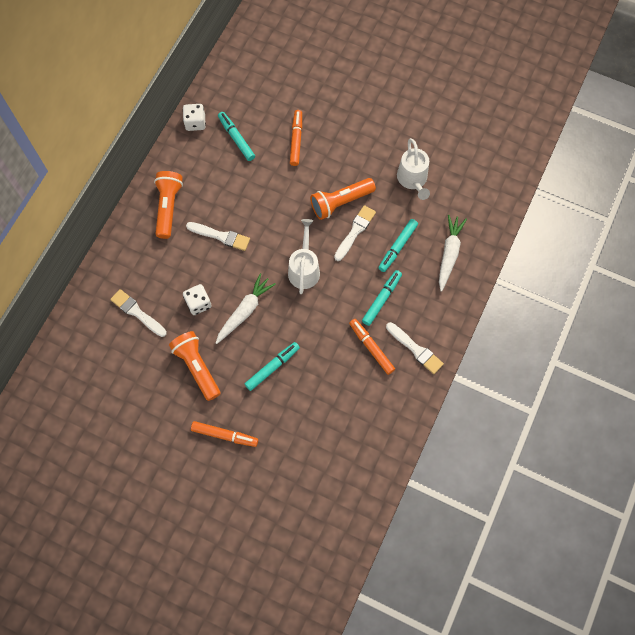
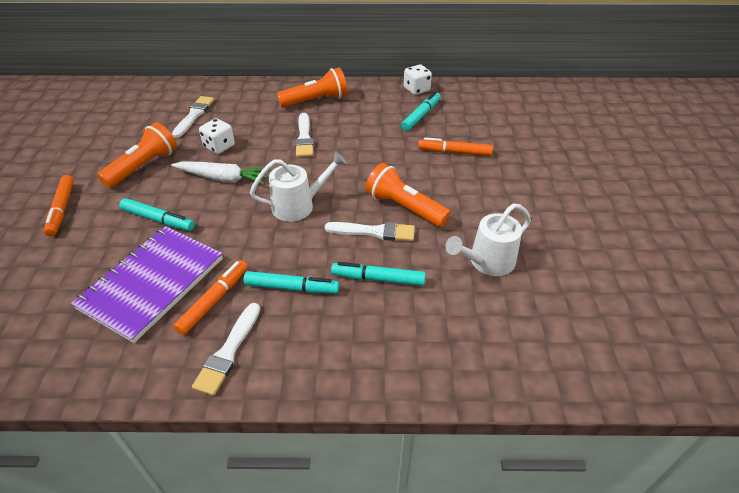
camera: 65 degrees right, 25 degrees down
(296, 140) = (454, 152): orange marker -> orange marker turned 150 degrees counterclockwise
(338, 382) = (152, 283): none -> purple notebook
(449, 254) = (404, 340): white carrot -> none

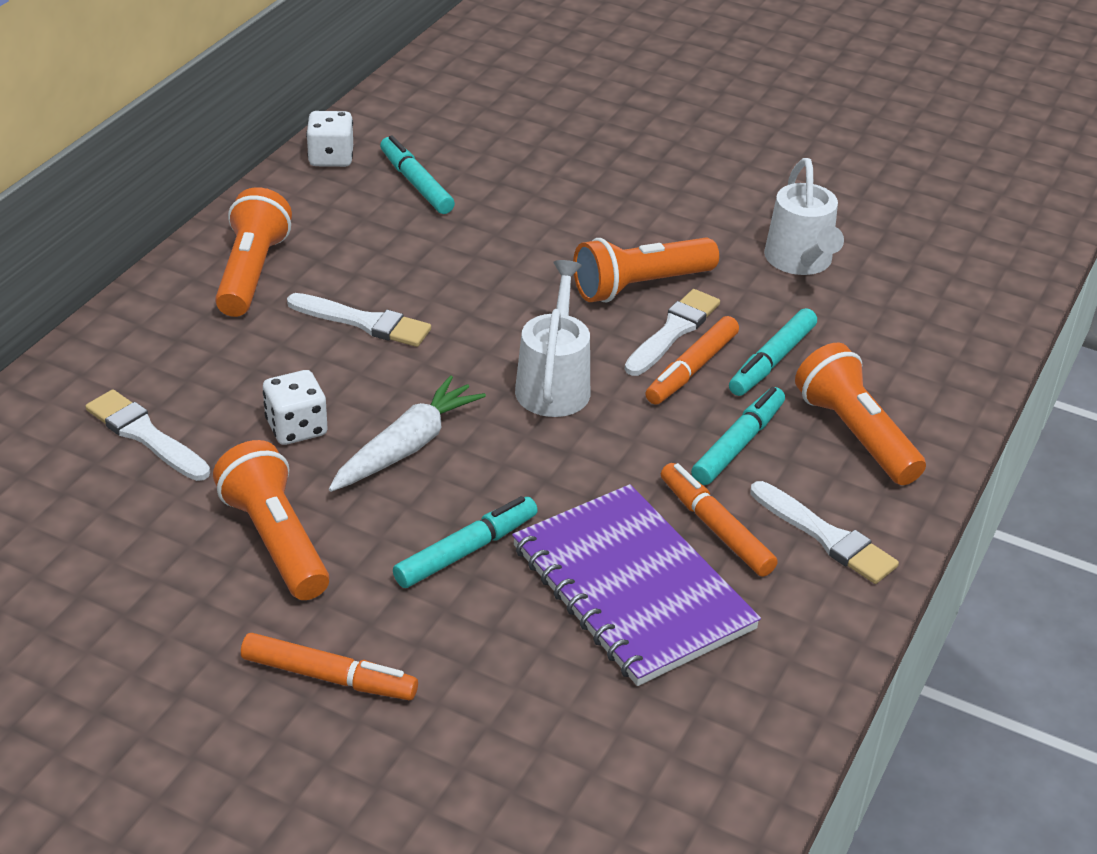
camera: 65 degrees left, 5 degrees down
(333, 337) = (855, 434): none -> orange flashlight
(454, 152) = (545, 192): orange marker -> orange marker (691, 369)

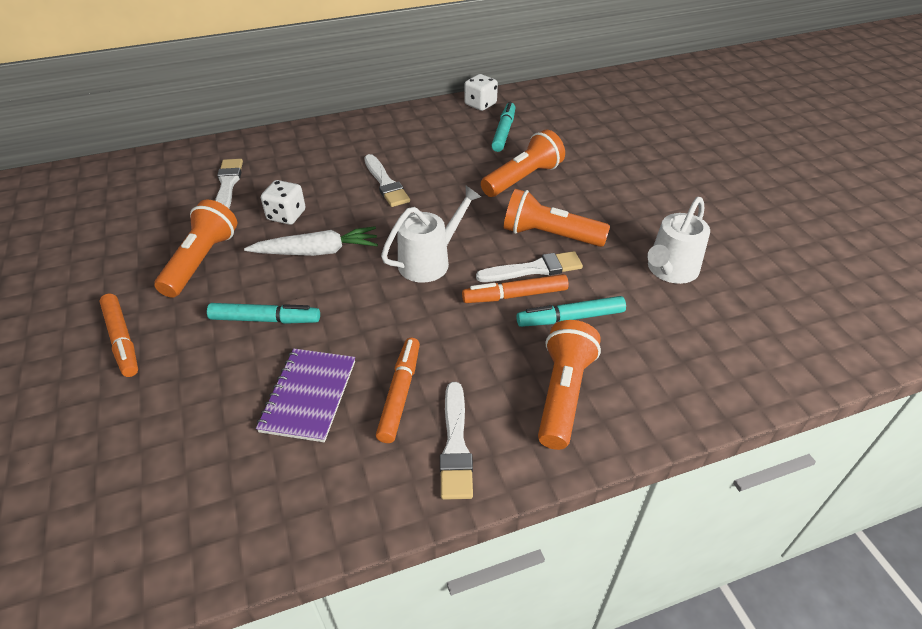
camera: 45 degrees right, 5 degrees up
(251, 272) = (371, 138): orange flashlight -> orange flashlight (523, 178)
(631, 588) = (308, 396): purple notebook -> purple notebook, size x0.64
(738, 444) = (482, 354): turquoise marker -> none

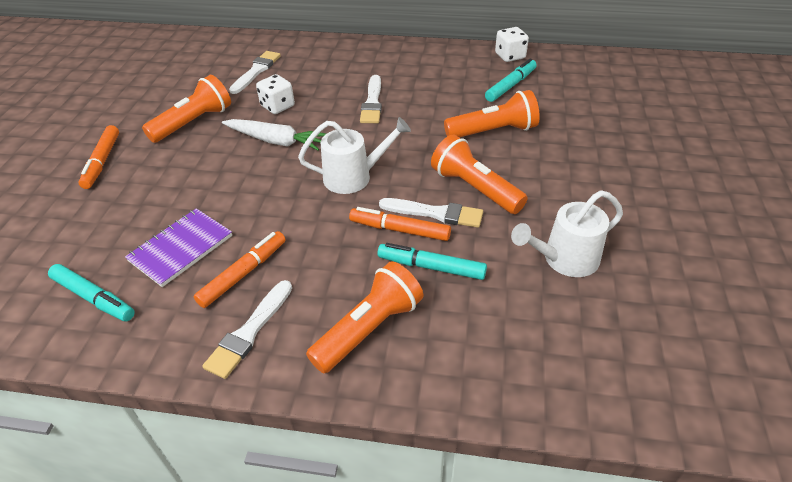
camera: 30 degrees right, 0 degrees up
(265, 320) = (199, 180): turquoise marker -> turquoise marker (94, 298)

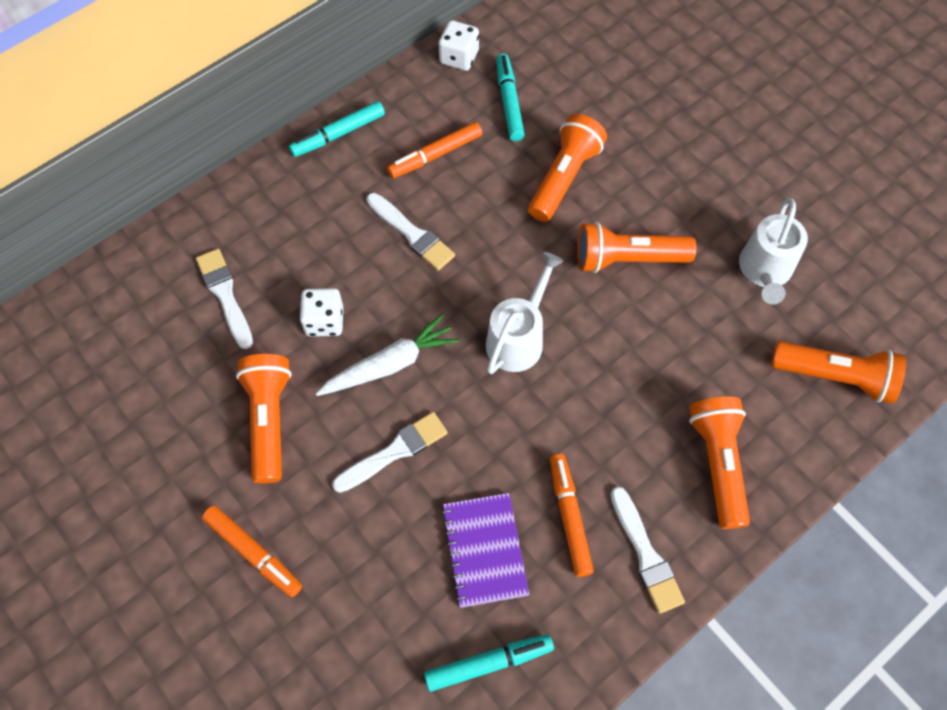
camera: 50 degrees left, 20 degrees up
(399, 230) = (625, 356): orange marker -> orange marker (435, 155)
(431, 267) = (690, 368): turquoise marker -> turquoise marker (338, 134)
(435, 213) = (630, 313): white brush -> white brush (394, 451)
(532, 358) = (835, 376): none -> orange flashlight

